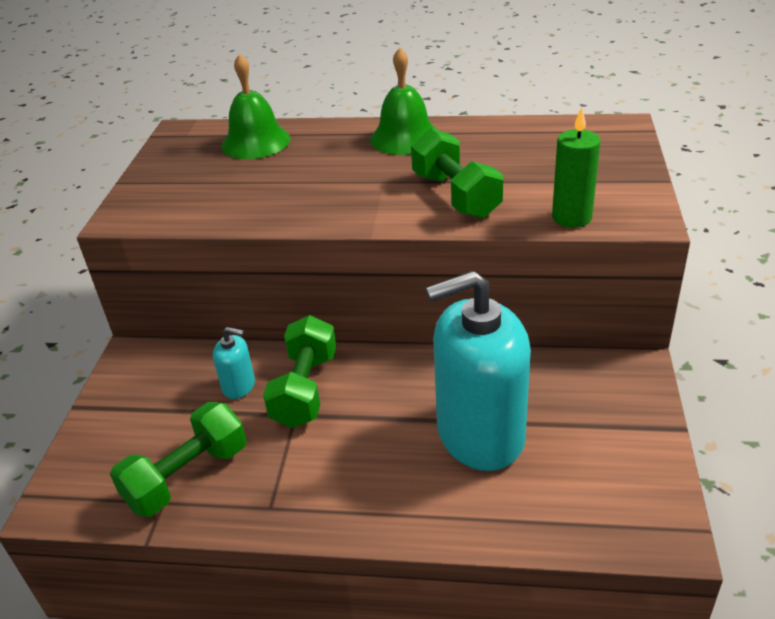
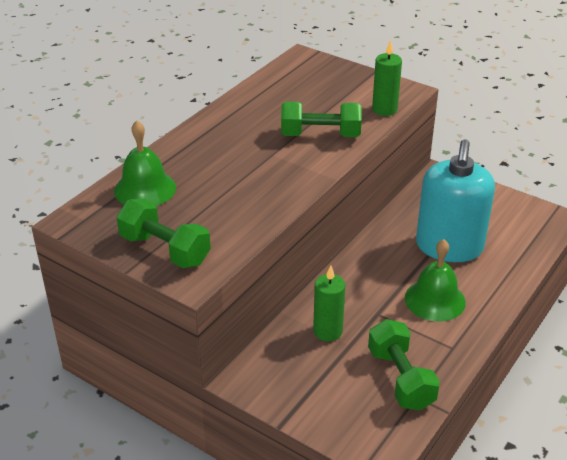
camera: 65 degrees left, 0 degrees up
(239, 386) = (328, 331): turquoise soap dispenser -> green candle
(305, 389) = (356, 302): green dumbbell -> green dumbbell (165, 250)
(405, 137) = (222, 128): green bell -> green bell (435, 300)

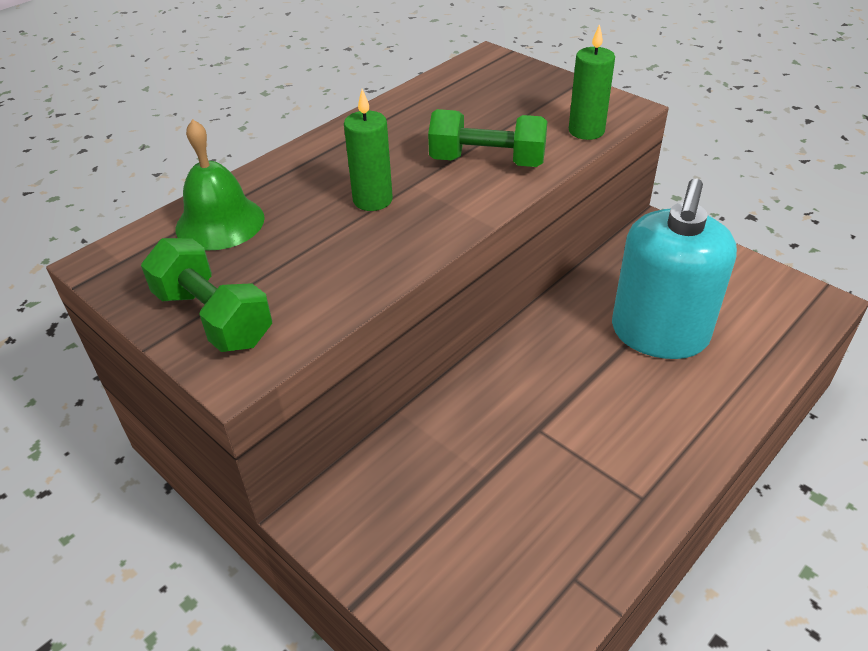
camera: 10 degrees right, 5 degrees up
(328, 331) = (459, 450): green candle -> green candle (372, 200)
(400, 378) = (554, 543): green dumbbell -> none
(435, 300) = (626, 415): green bell -> none

